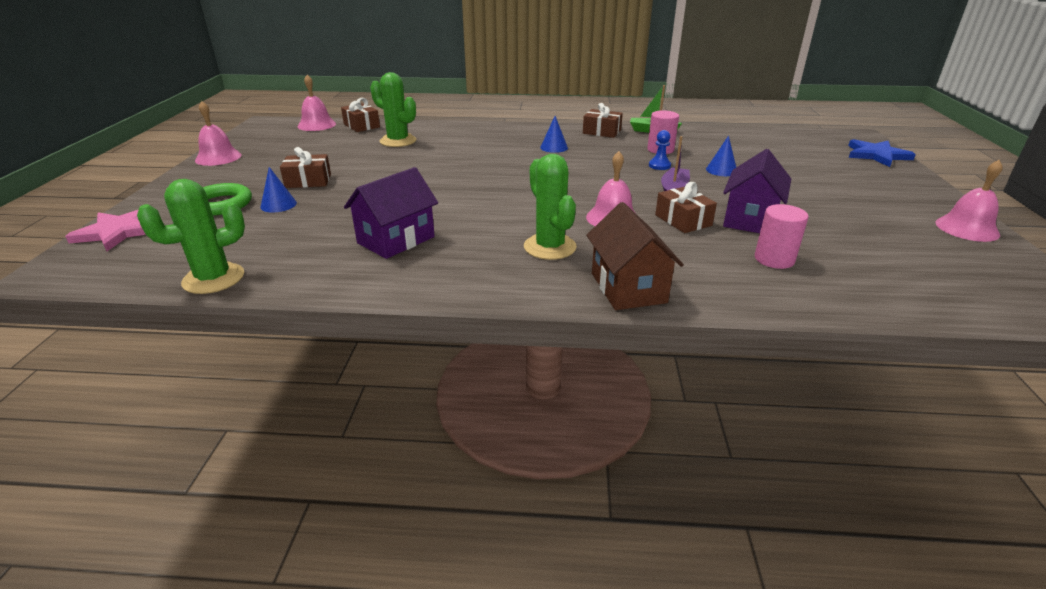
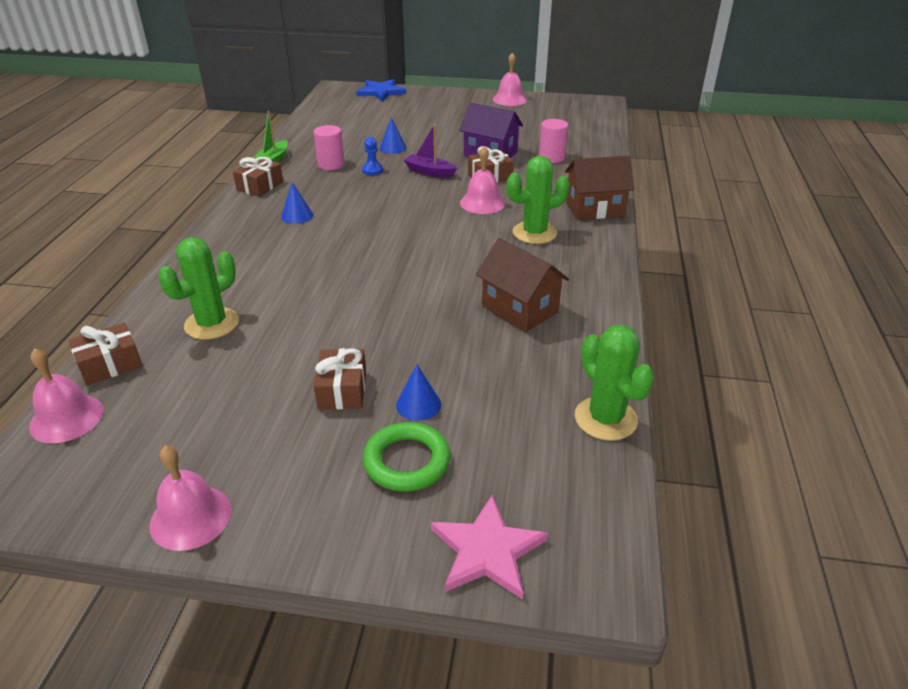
camera: 85 degrees left, 5 degrees up
(396, 240) = (520, 309): purple house -> brown house

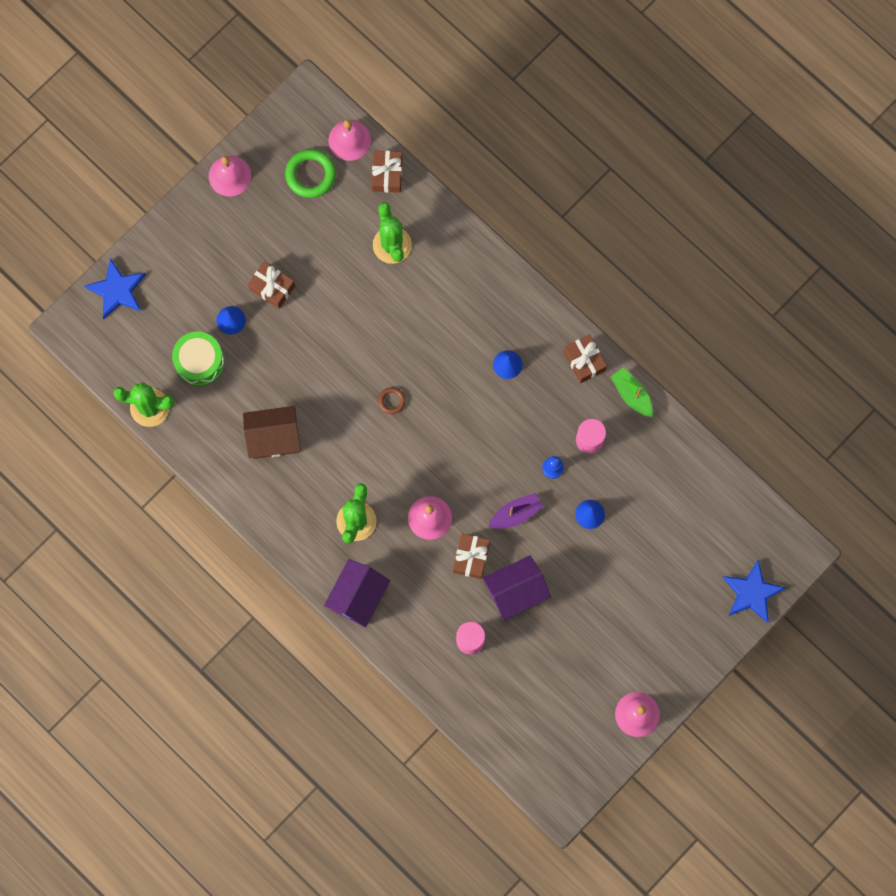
camera: 125 degrees right, 40 degrees up
(397, 257) = (391, 401): none -> brown ring
(407, 461) = (194, 289): green ring -> green ring (310, 175)
(487, 550) = (117, 290): pink star -> blue star
(500, 405) = (199, 362): none -> green drum
(595, 209) = (358, 597): brown house -> purple house

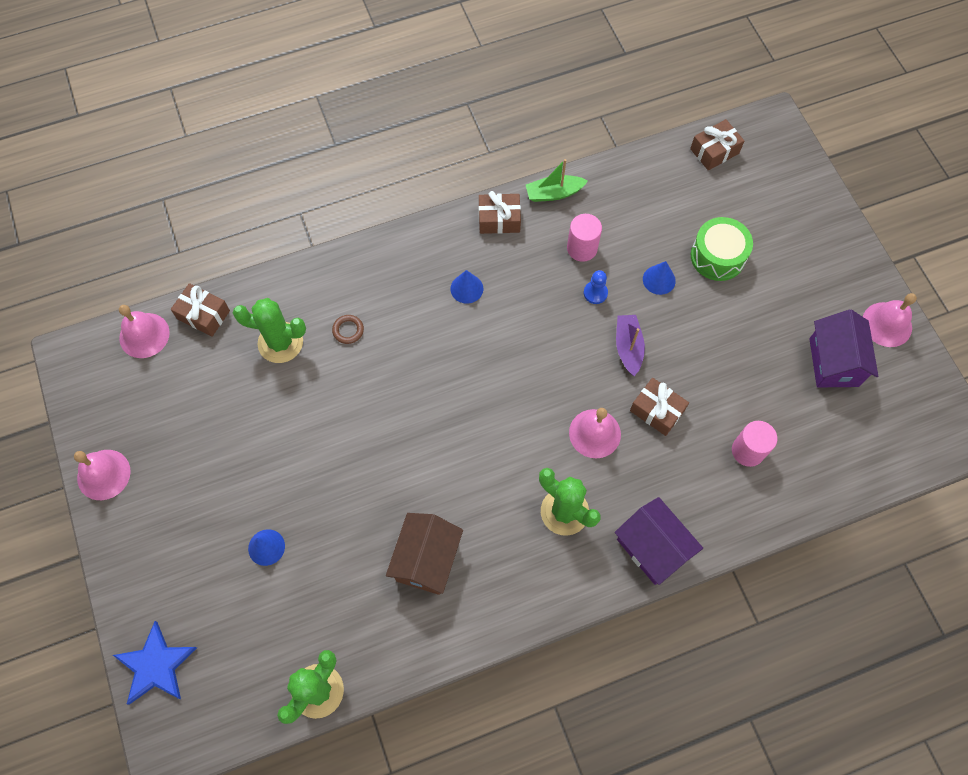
camera: 65 degrees left, 10 degrees down
(199, 362) = (295, 605): green drum -> green drum (717, 256)
(272, 287) = (255, 485): brown gift -> brown gift (714, 151)
(310, 175) = (156, 389): green ring -> none
(391, 401) = (448, 416): brown ring -> brown ring (348, 330)
(516, 592) = (712, 383): purple house -> purple house (834, 362)
(752, 593) = (798, 175): blue star -> none

